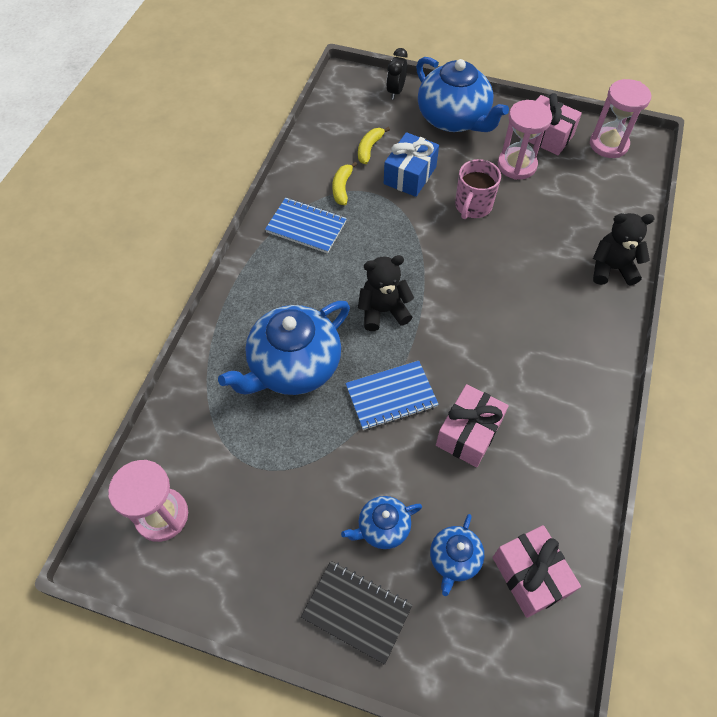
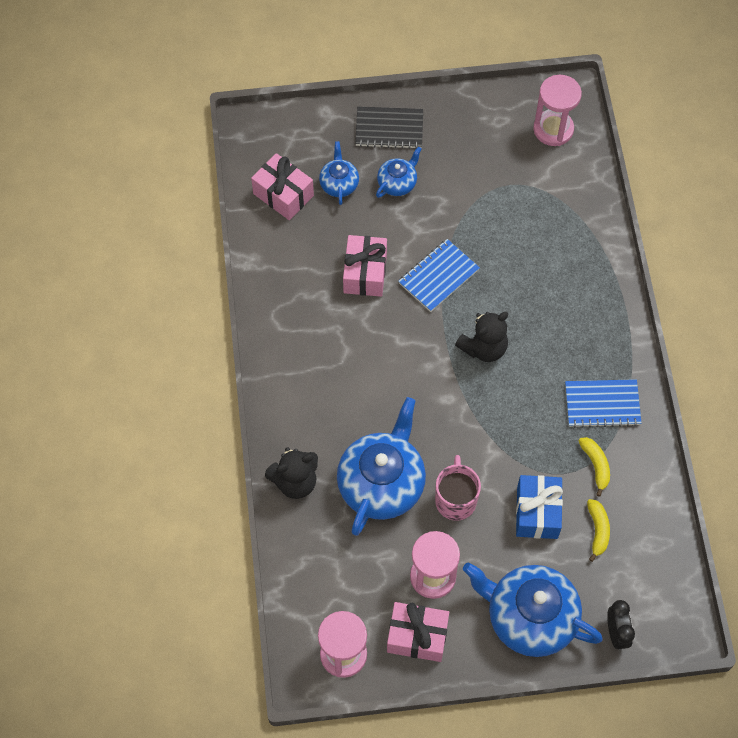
camera: 155 degrees right, 5 degrees up
(293, 366) = (529, 268): blue teapot -> blue teapot (381, 483)

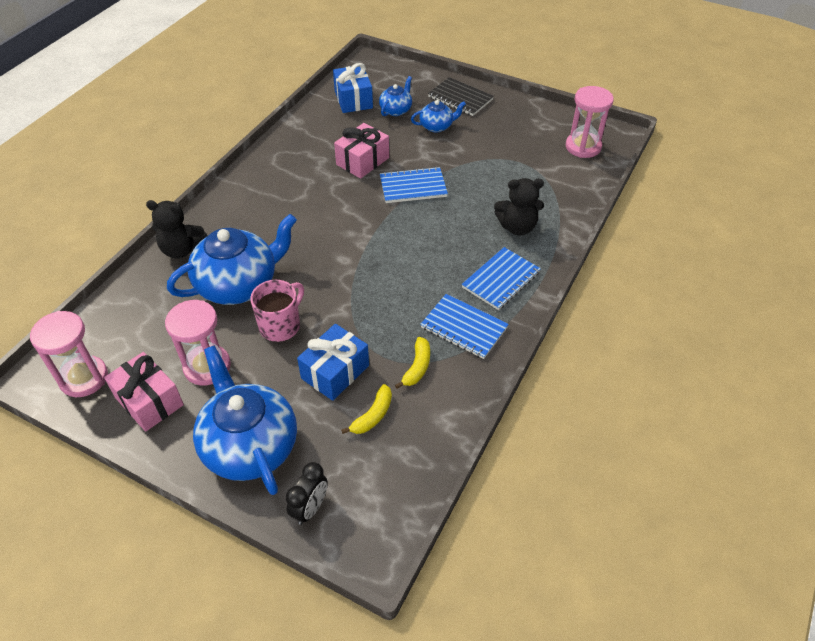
camera: 35 degrees right, 15 degrees down
(283, 194) = (353, 99): pink gift -> blue gift
(484, 348) = (403, 243): black teddy bear -> black teddy bear (517, 227)
(595, 336) = (501, 280): none -> blue notebook

